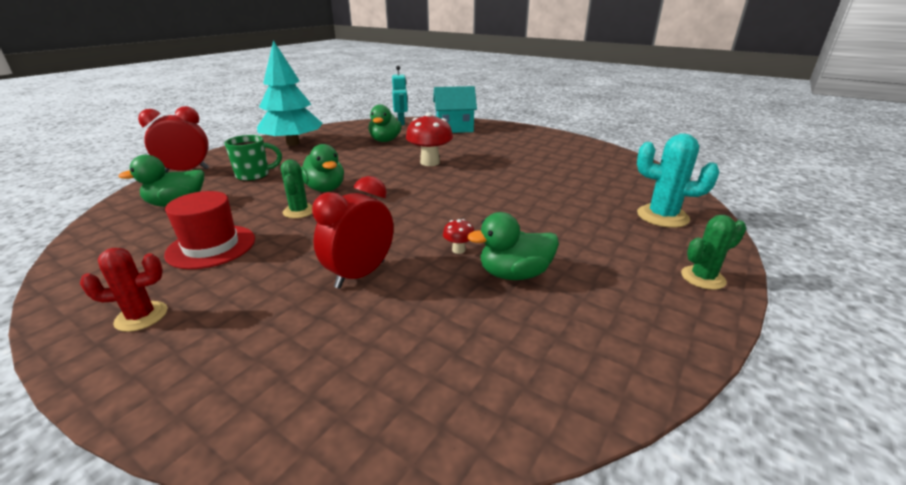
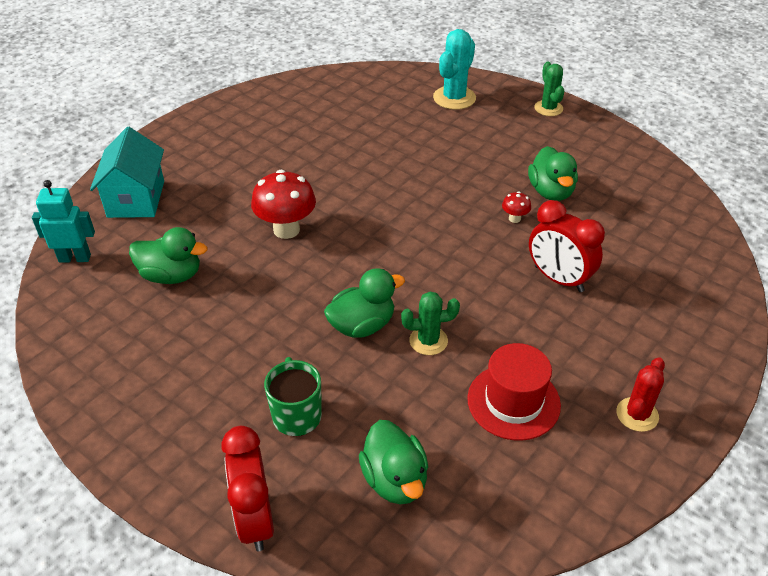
camera: 85 degrees left, 15 degrees up
(141, 316) = (637, 414): red cactus -> red cactus turned 45 degrees clockwise
(293, 143) = (144, 395): turquoise tree -> none

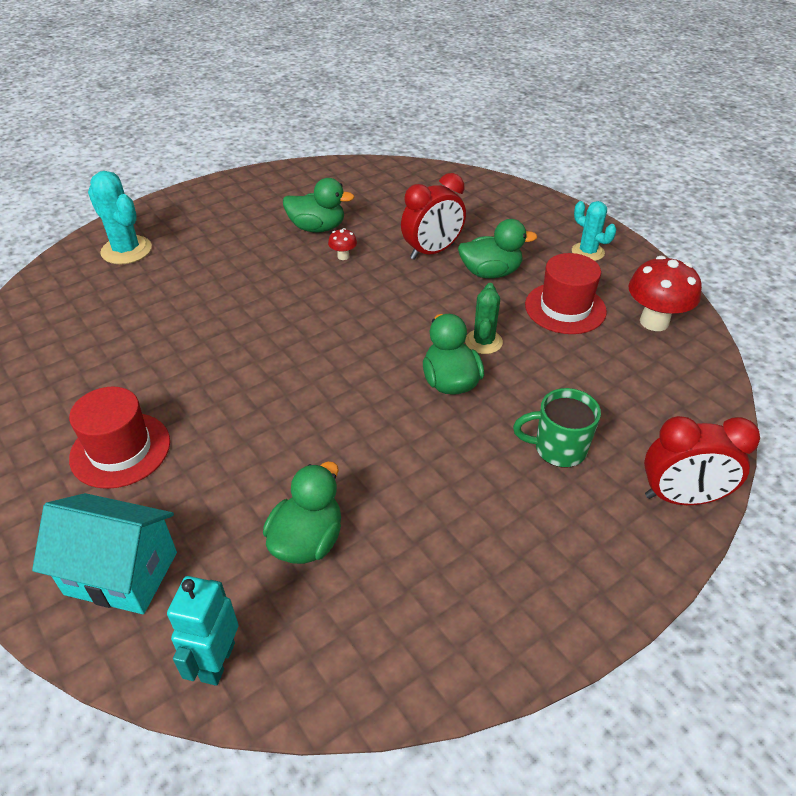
camera: 75 degrees left, 0 degrees up
(237, 165) = (120, 450): none -> red hat
(286, 229) = (275, 418): red mushroom -> red mushroom (654, 321)
(395, 480) = (640, 393): green duck -> green duck (490, 273)
(548, 108) = (193, 199): green cactus -> none
(637, 414) = (587, 252): red cactus -> turquoise cactus

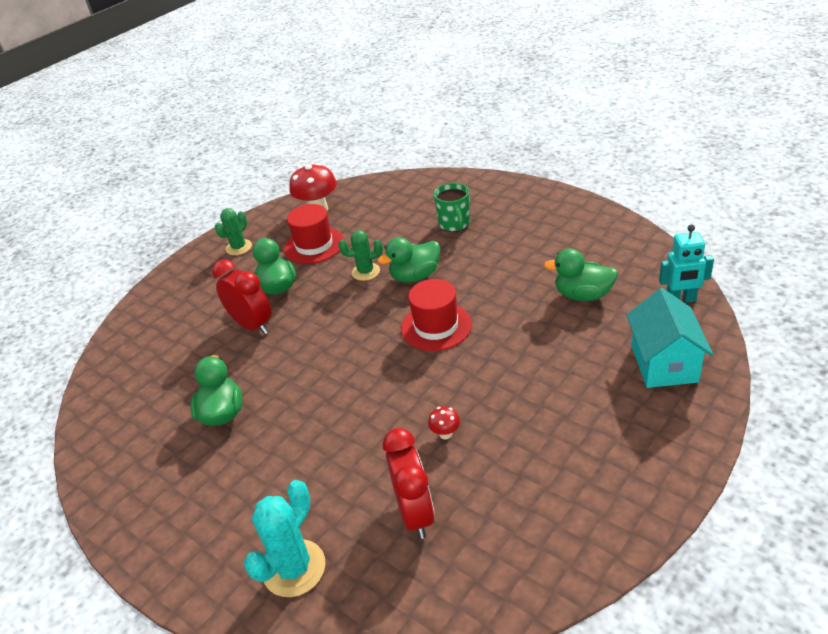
camera: 100 degrees left, 5 degrees down
(120, 450) = (571, 417): red hat -> red hat (436, 326)
(343, 256) = (270, 378): red mushroom -> red mushroom (445, 434)
(587, 252) = (239, 247): turquoise cactus -> green cactus
(681, 497) = (468, 183): red clock -> red clock (415, 513)

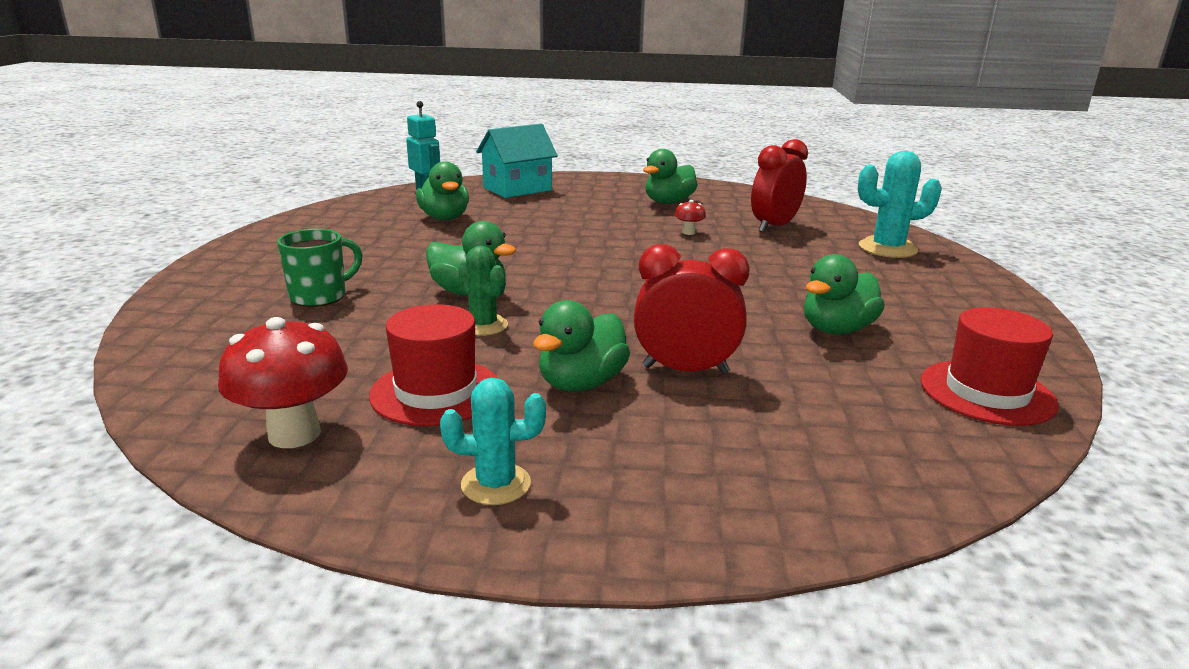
camera: 130 degrees left, 15 degrees down
(239, 247) = (496, 484): green cactus -> turquoise cactus
(252, 325) = (685, 370): red clock -> red clock turned 90 degrees clockwise
(436, 326) = (555, 262): red hat -> red hat (987, 392)
(549, 467) = (668, 202): none -> green duck

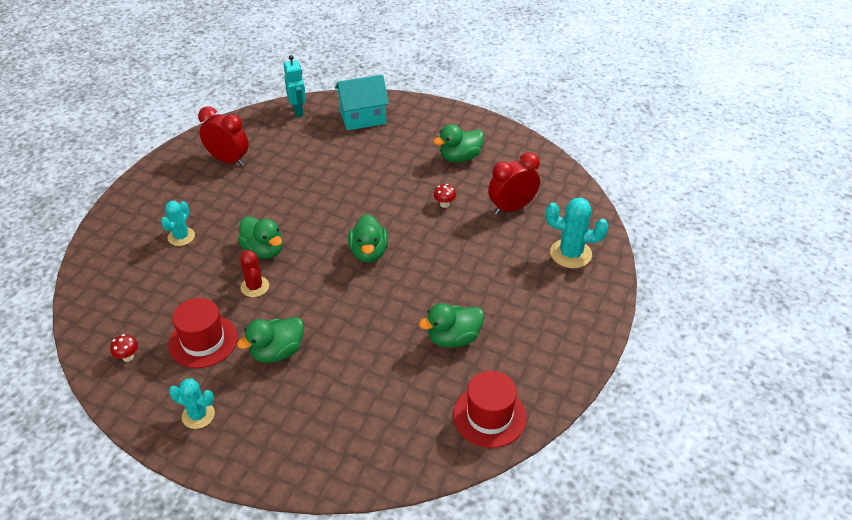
camera: 20 degrees right, 20 degrees up
(294, 434) = (128, 357): red mushroom -> red mushroom, size x0.47
(320, 296) = (181, 237): green mug -> turquoise cactus
(444, 218) = (292, 153): green duck -> green duck (369, 253)
(483, 325) = (255, 287): green cactus -> red cactus
(685, 370) = (338, 354): red clock -> red clock (228, 160)

